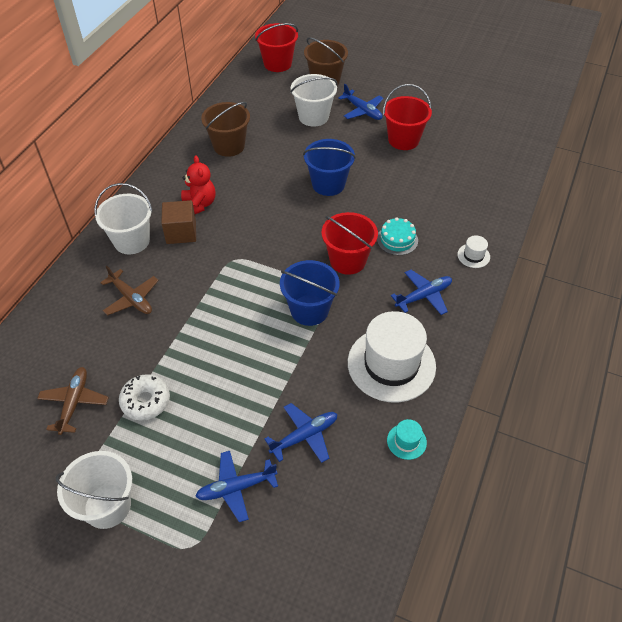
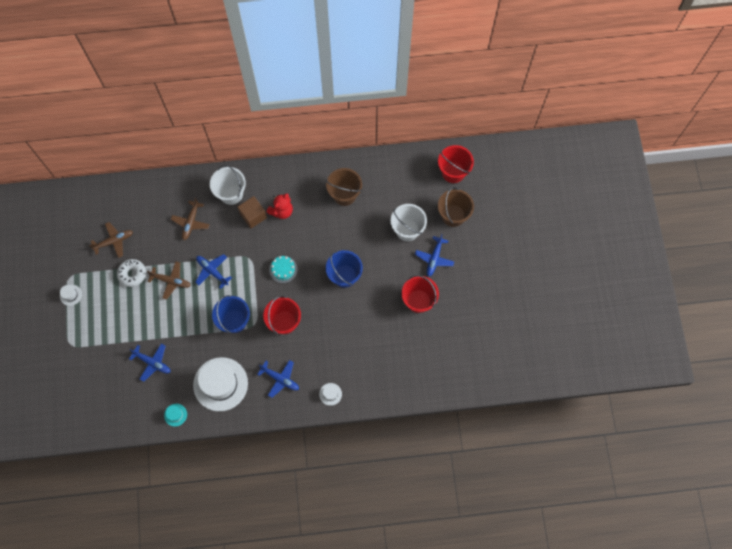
camera: 60 degrees right, 20 degrees up
(107, 506) = (70, 295): white bucket -> white hat
(196, 357) = (171, 281): none -> brown plane
(236, 488) = (108, 346): blue plane -> blue plane (212, 271)
(397, 240) = (318, 342): turquoise cake -> turquoise cake (283, 269)

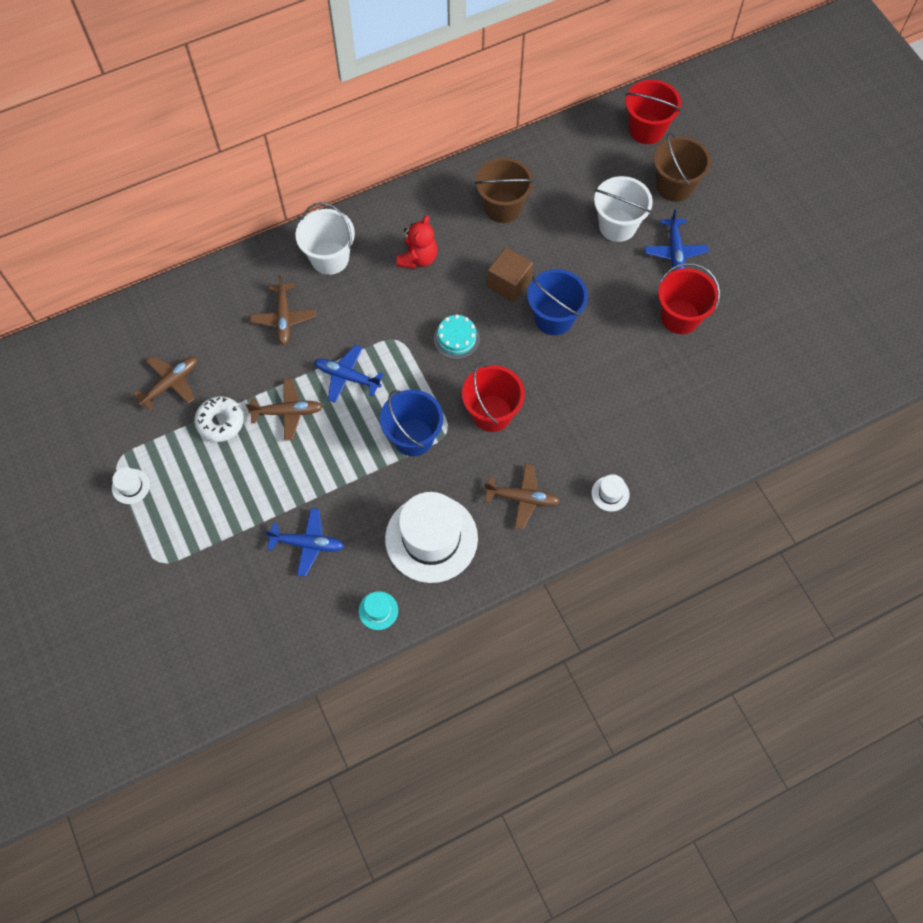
camera: 20 degrees left, 5 degrees down
(253, 216) = (377, 278): brown cube -> brown cube (509, 283)
(280, 379) = (522, 498): blue plane -> brown plane

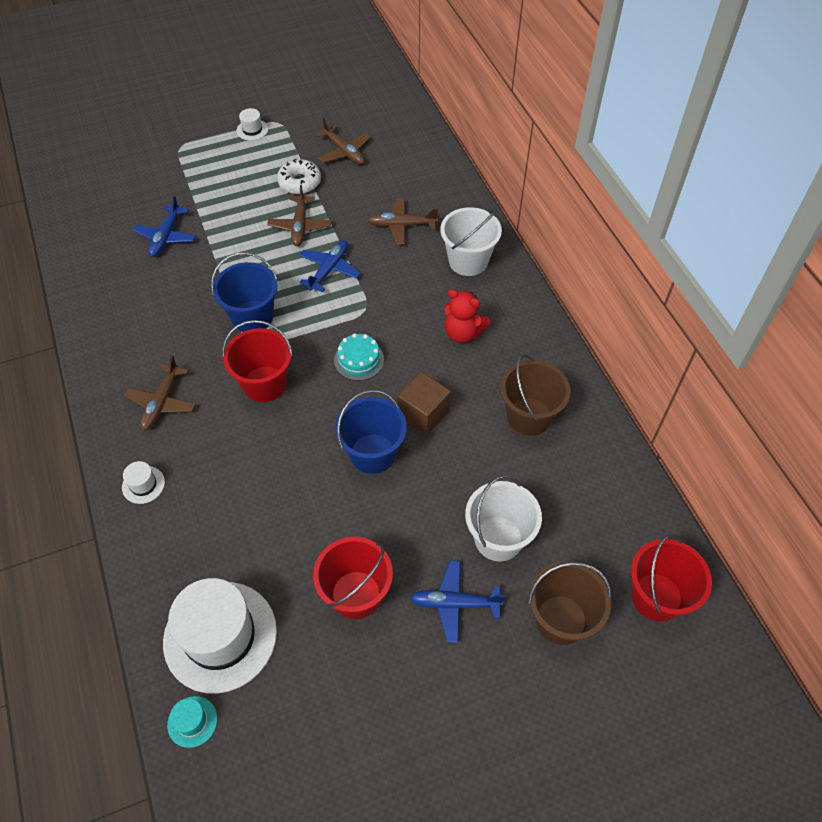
camera: 95 degrees right, 10 degrees down
(378, 610) = (86, 282): turquoise hat -> turquoise hat (192, 721)
(431, 538) = (143, 324): white hat -> white hat (220, 636)

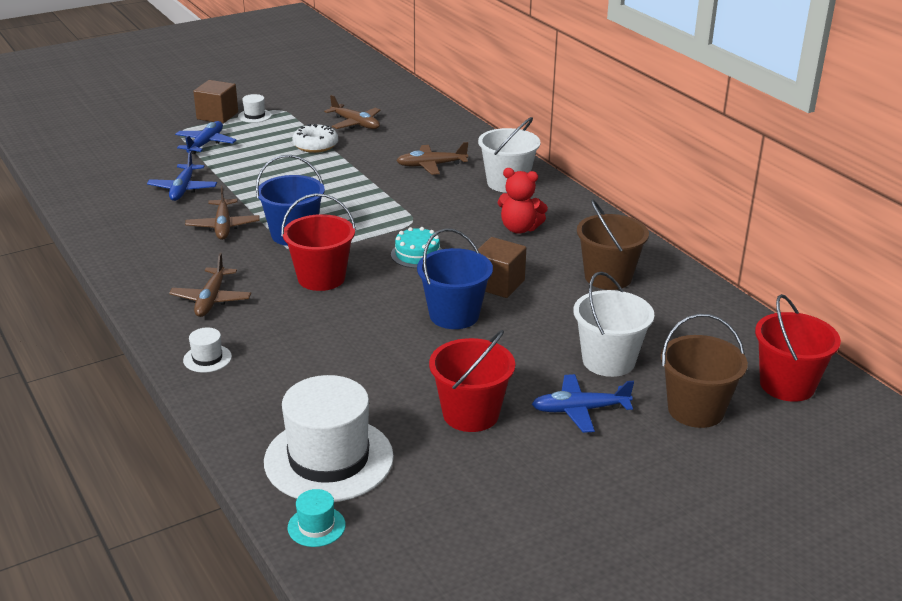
camera: 10 degrees left, 25 degrees down
(218, 126) = (217, 116): none -> brown cube
(300, 226) = (325, 173): brown plane -> brown plane (223, 226)
(329, 269) = (365, 198): blue plane -> blue plane (206, 143)

